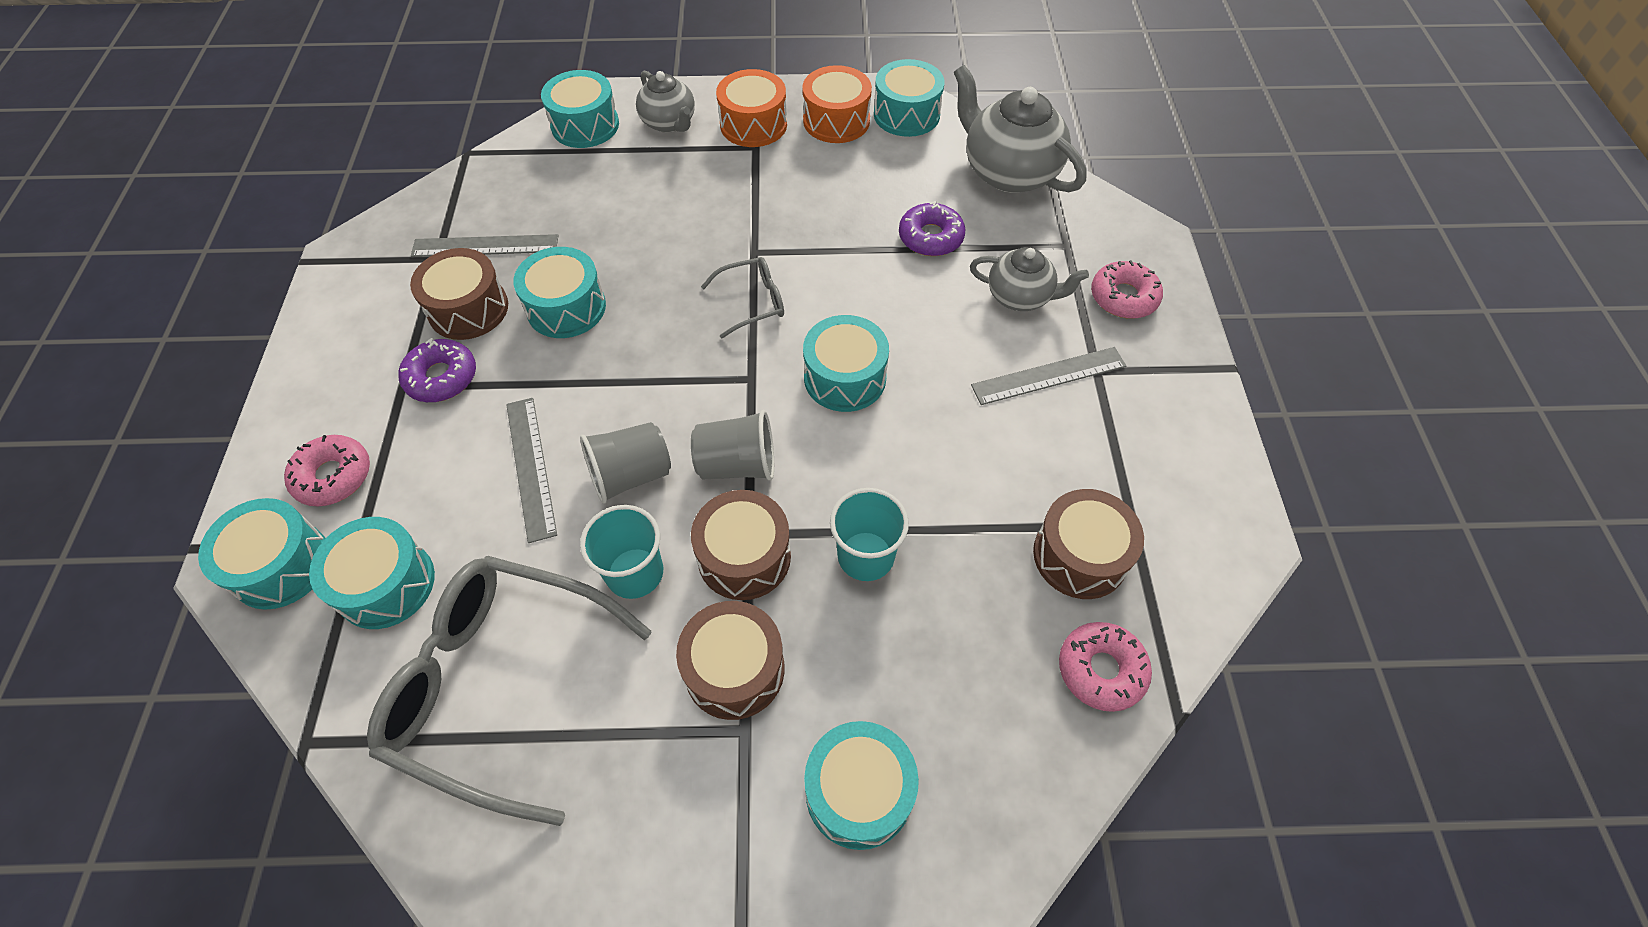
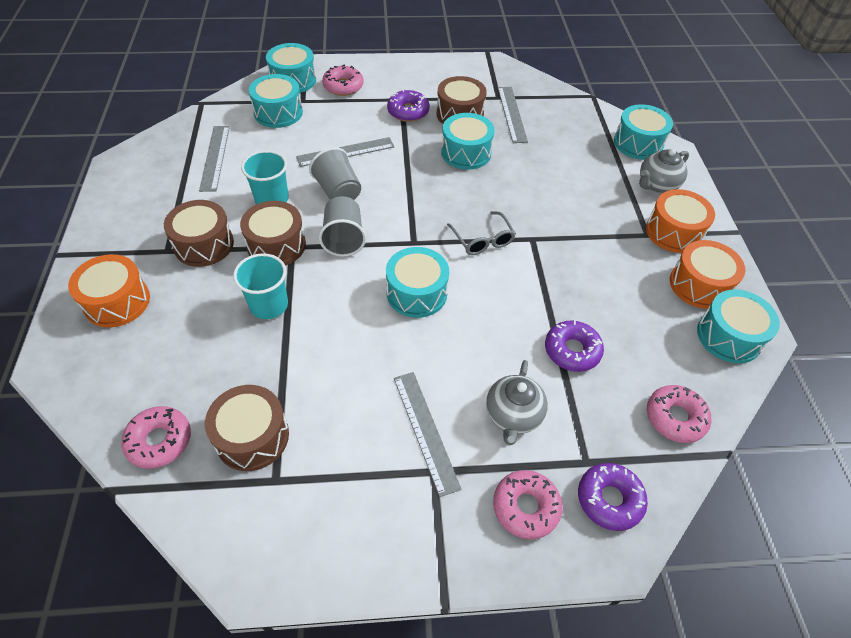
camera: 85 degrees right, 5 degrees down
(501, 685) = (215, 157): grey glasses -> grey ruler
(859, 791) = (117, 302): turquoise drum -> orange drum
(1008, 172) = (675, 418): grey teapot -> pink donut
(1104, 234) = (609, 499): none -> purple donut

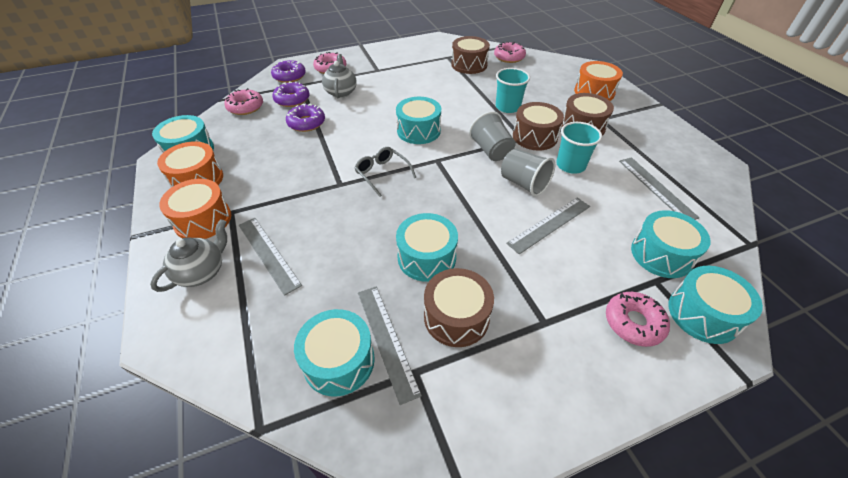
camera: 165 degrees right, 5 degrees down
(408, 111) = (522, 301): purple donut -> purple donut (292, 99)
(425, 431) = (386, 80): grey ruler -> grey ruler (268, 254)
(638, 143) = (207, 334): turquoise drum -> turquoise drum (339, 361)

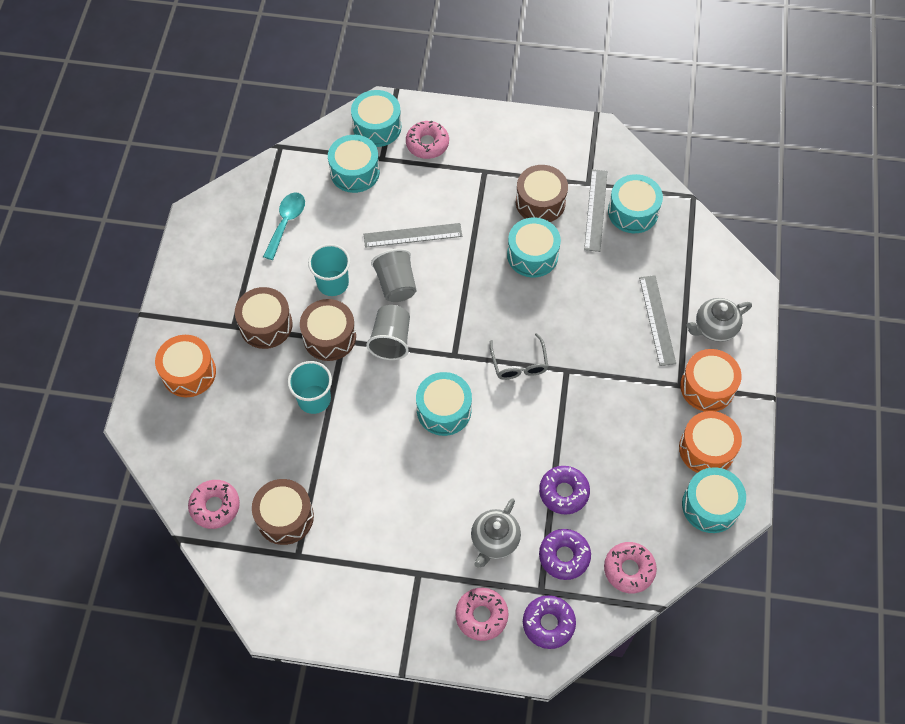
camera: 150 degrees left, 15 degrees up
(656, 188) = (286, 222): grey ruler -> turquoise spoon

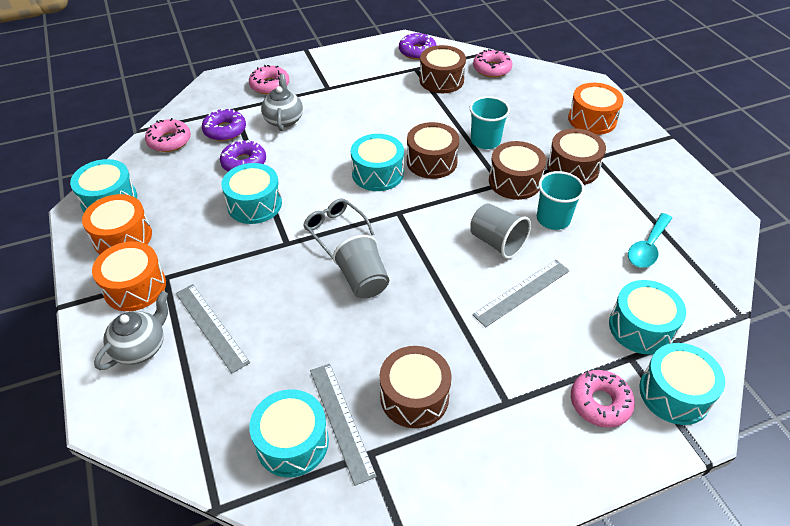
camera: 150 degrees right, 15 degrees down
(286, 222) = (647, 247): turquoise spoon -> turquoise spoon turned 45 degrees clockwise
(384, 399) = (431, 161): none -> brown drum
(391, 340) = (462, 200): grey cup -> grey cup (363, 281)
(532, 255) = (384, 331): turquoise drum -> turquoise drum (254, 204)
(548, 623) = (219, 97): purple donut -> purple donut (417, 51)

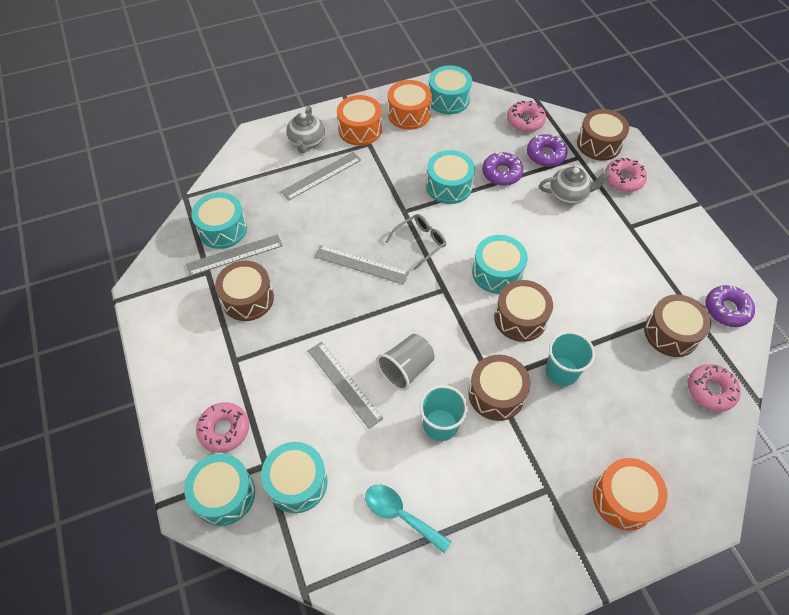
camera: 90 degrees right, 10 degrees up
(141, 347) = (307, 142): grey teapot -> grey teapot turned 60 degrees clockwise
(363, 281) = (361, 264): grey cup -> grey ruler
(573, 168) = (525, 458): brown drum -> brown drum (599, 144)

